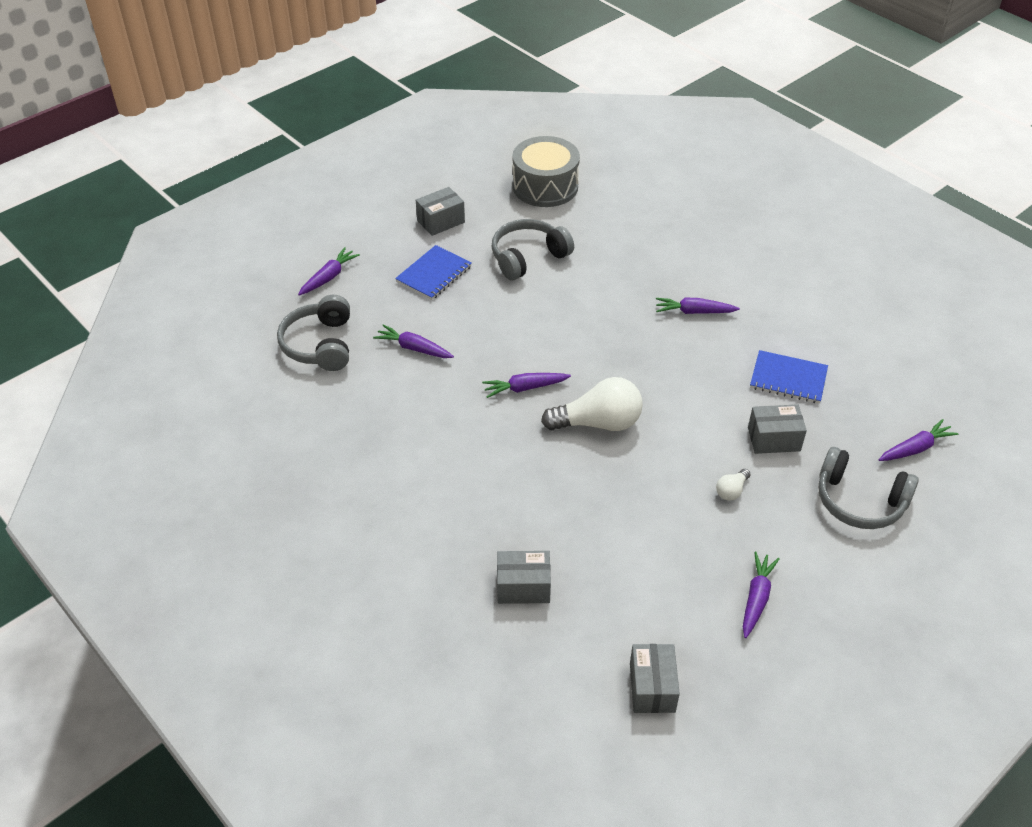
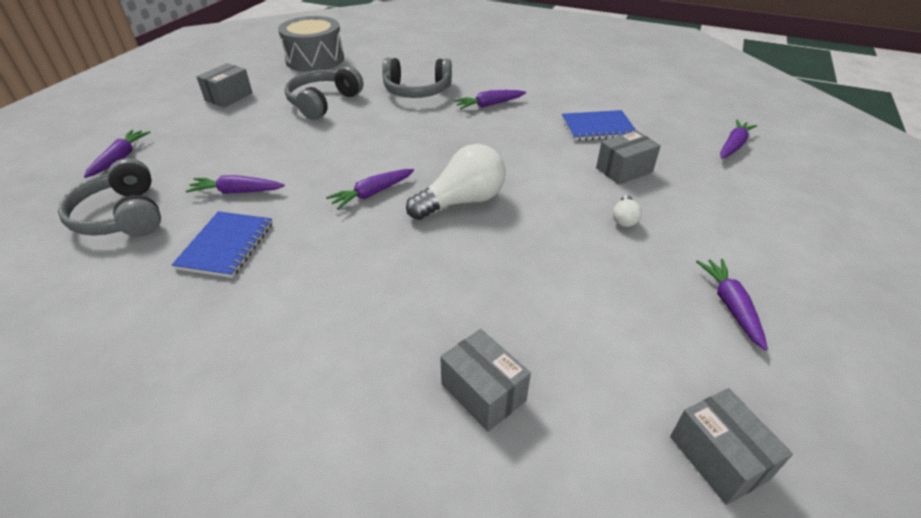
camera: 25 degrees left, 5 degrees down
(434, 274) = (236, 132): blue notebook -> blue notebook (226, 245)
(523, 587) = (483, 392): grey box -> grey box turned 75 degrees clockwise
(859, 501) = (732, 193): grey headphones -> grey headphones (417, 91)

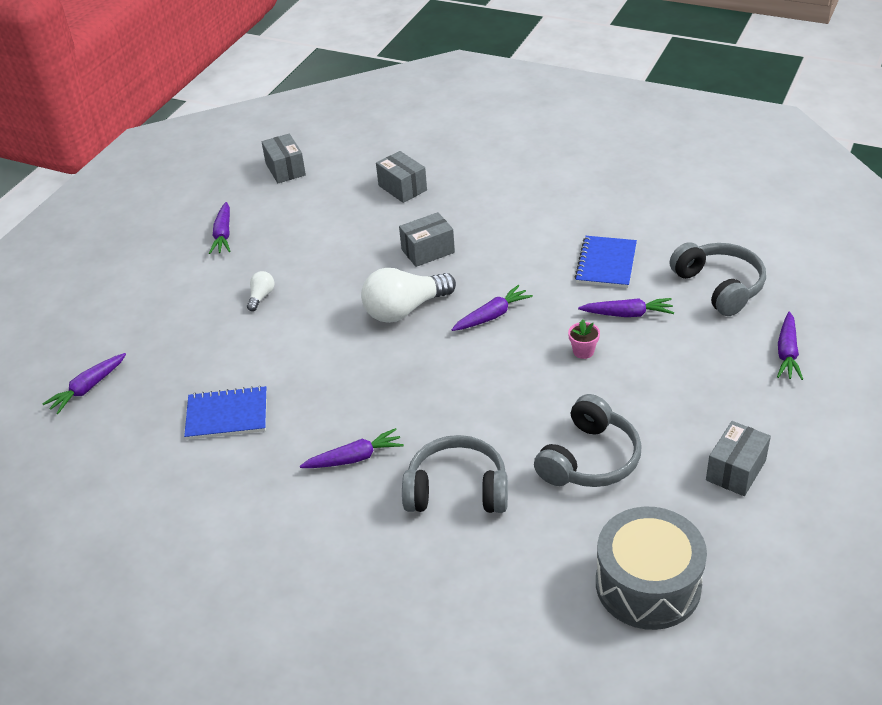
camera: 175 degrees left, 0 degrees up
(296, 163) = (583, 351): none -> pink flower pot
(624, 170) = (231, 350): grey box -> grey box (428, 251)

